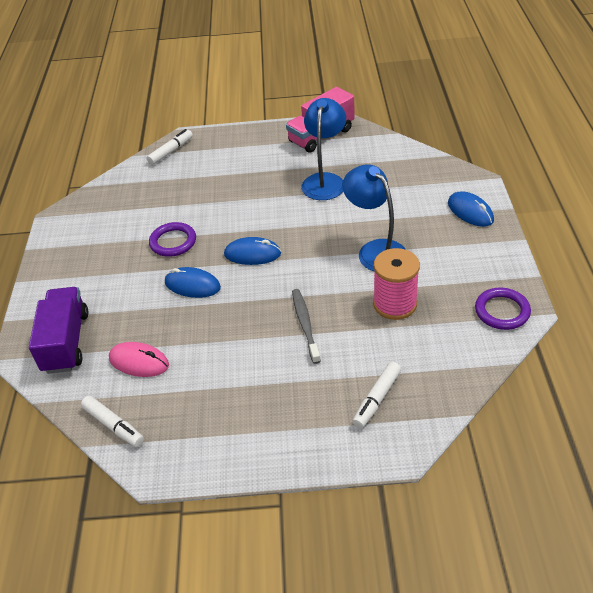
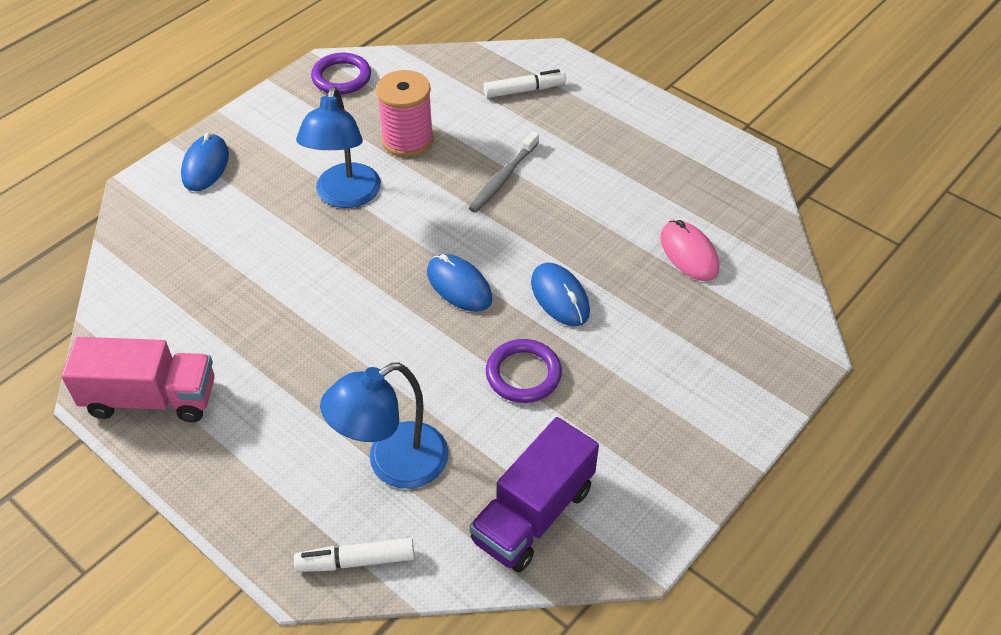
camera: 140 degrees left, 5 degrees up
(66, 342) = (749, 330): purple truck -> purple truck (533, 514)
(113, 425) = (757, 213): white marker -> none
(325, 181) = (259, 319): blue lamp -> blue lamp (393, 464)

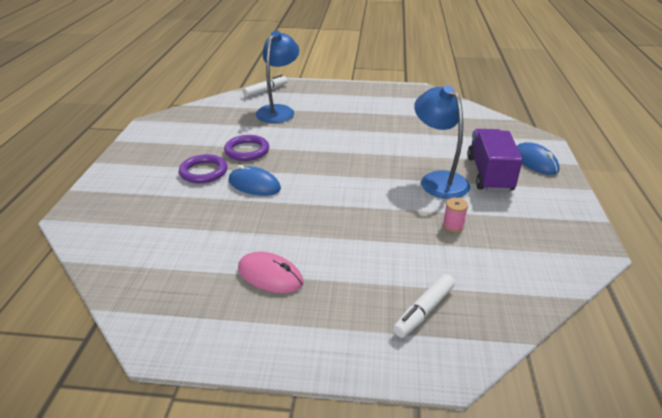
camera: 145 degrees right, 15 degrees down
(151, 398) = (399, 94): pink truck -> none
(341, 77) = (568, 247): purple ring -> purple ring (203, 172)
(407, 140) = (453, 226): pink spool -> pink spool, size x0.47
(459, 286) = (318, 168): blue mouse -> none
(503, 178) = (357, 231): grey toothbrush -> none
(533, 514) = (204, 118): purple truck -> purple truck (489, 174)
(689, 253) = (181, 240): pink mouse -> pink mouse (270, 276)

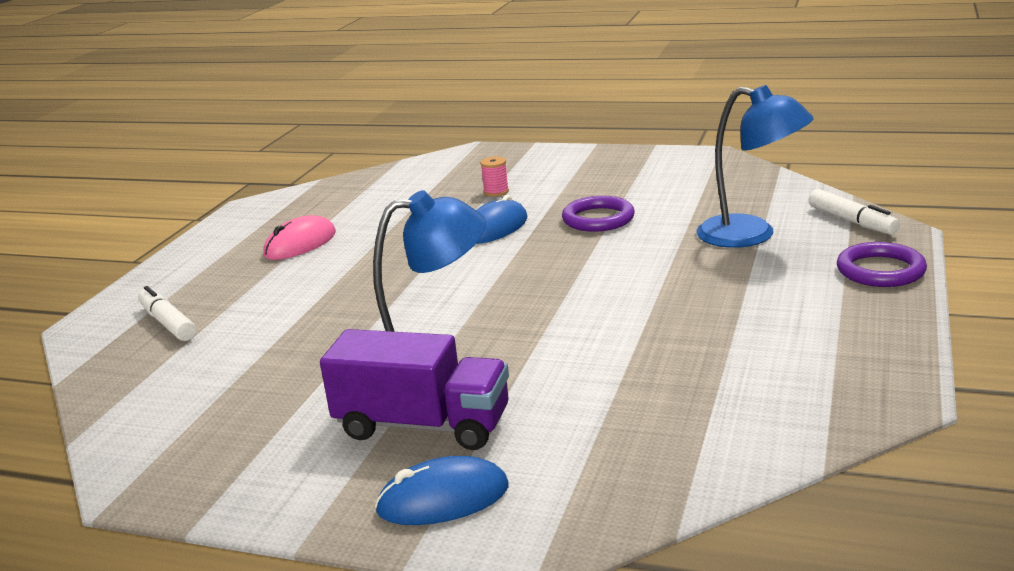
camera: 105 degrees right, 10 degrees down
(203, 172) = (545, 198): purple ring -> purple ring (880, 270)
(453, 226) = (300, 363): pink spool -> pink spool (496, 192)

